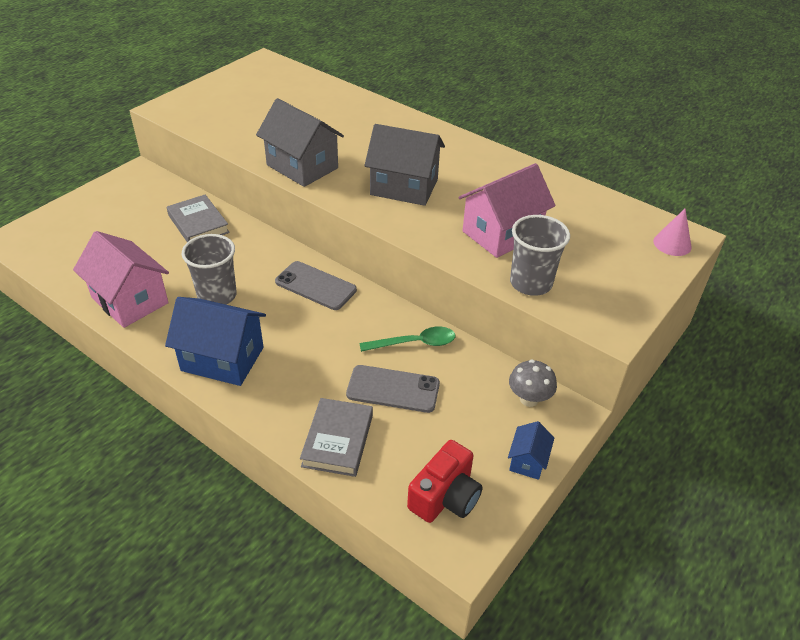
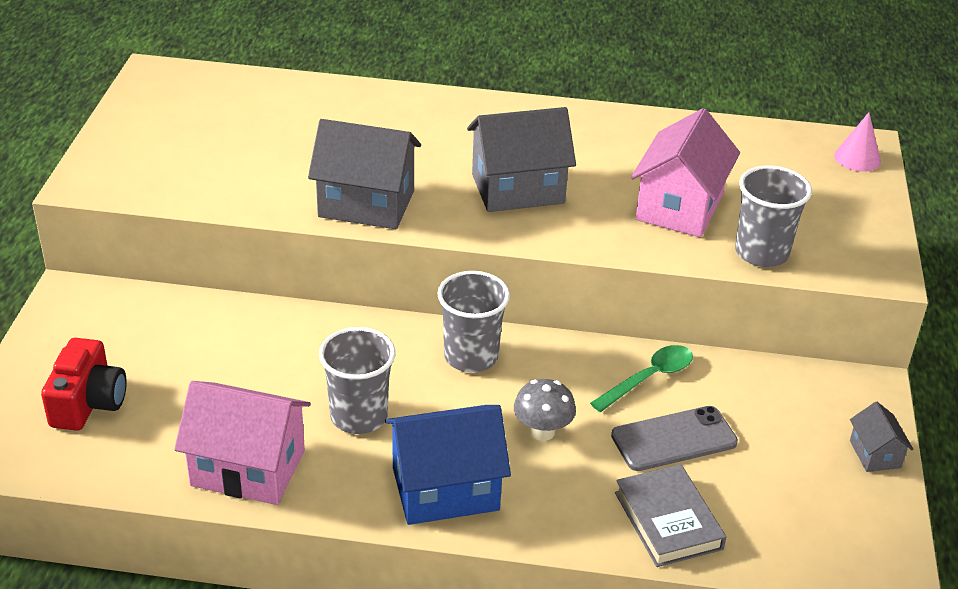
camera: 30 degrees left, 5 degrees down
(198, 224) = (236, 334): grey book -> none
(315, 286) = (471, 356): grey phone -> grey cup
(445, 497) = (830, 527): red camera -> red camera (88, 403)
(528, 461) = (875, 454): blue house -> grey house
(529, 399) = (820, 390): grey mushroom -> grey mushroom (542, 431)

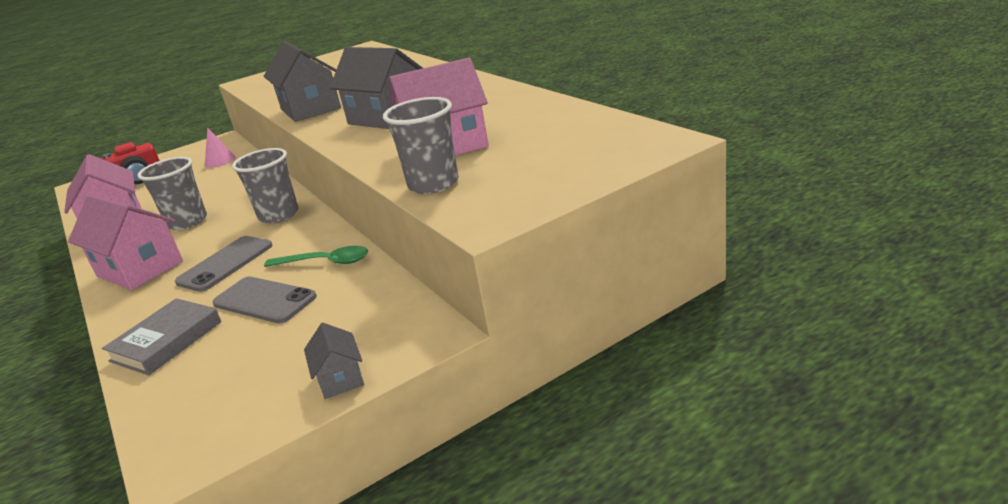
camera: 55 degrees right, 10 degrees down
(445, 489) = (140, 269): blue house -> pink house
(542, 431) = (225, 264): grey mushroom -> grey phone
(857, 158) = (642, 148): pink cone -> pink cone (220, 161)
(875, 454) = (340, 378): grey house -> grey house turned 60 degrees counterclockwise

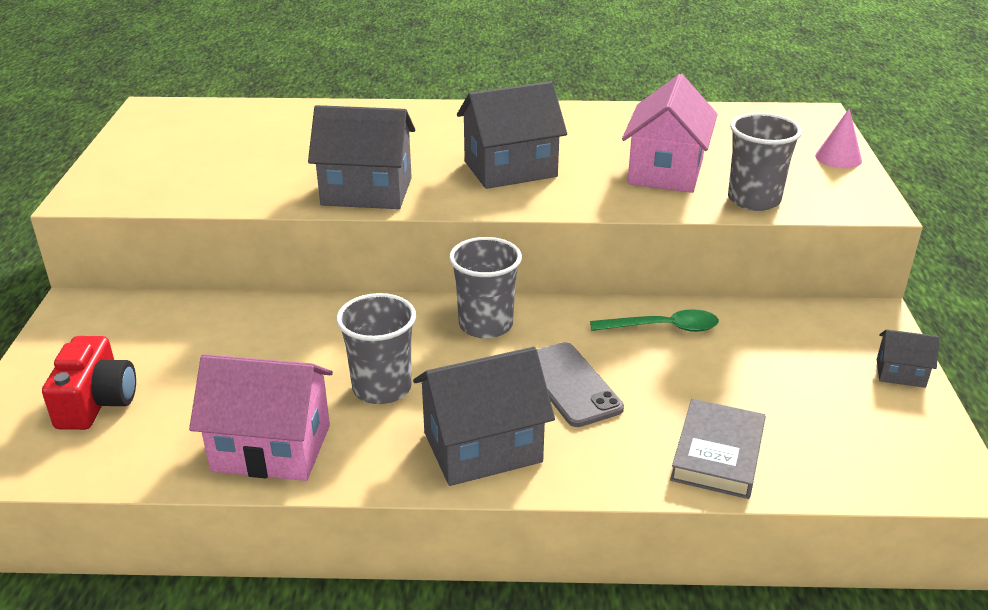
camera: 60 degrees left, 5 degrees up
(140, 269) = (482, 447): pink house -> grey house
(167, 341) = (718, 454): grey book -> grey book turned 45 degrees clockwise
(220, 161) = (183, 324): pink cone -> pink cone (838, 158)
(264, 300) = (702, 379): grey phone -> none
(325, 262) = (663, 328): green spoon -> green spoon turned 45 degrees clockwise

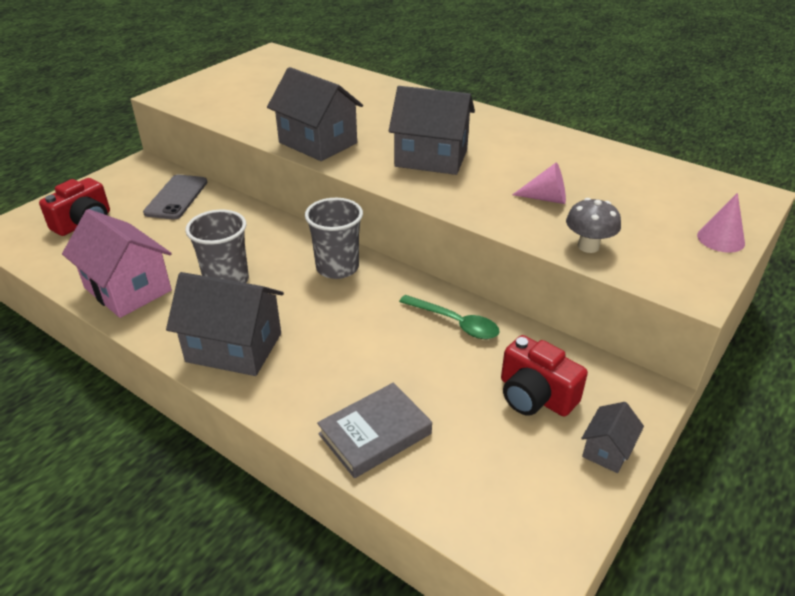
camera: 35 degrees right, 5 degrees up
(570, 384) = (339, 333): grey phone -> grey phone (176, 197)
(665, 171) = (546, 198): pink house -> pink cone
(754, 200) = (588, 246): grey cup -> grey mushroom
(801, 358) = (535, 396): none -> red camera
(900, 373) = (607, 450): grey house -> grey house turned 75 degrees clockwise

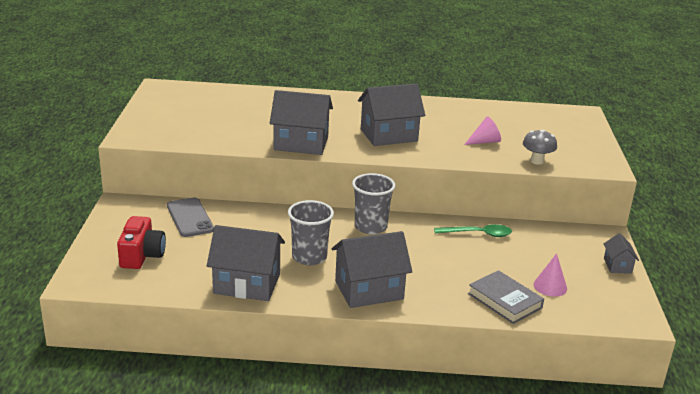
camera: 35 degrees left, 10 degrees down
(127, 289) = (247, 284): pink house -> grey house
(375, 434) = (505, 301): grey book -> grey book turned 60 degrees counterclockwise
(535, 396) = (559, 254): red camera -> none
(720, 239) = (592, 139): pink cone -> pink cone (550, 286)

